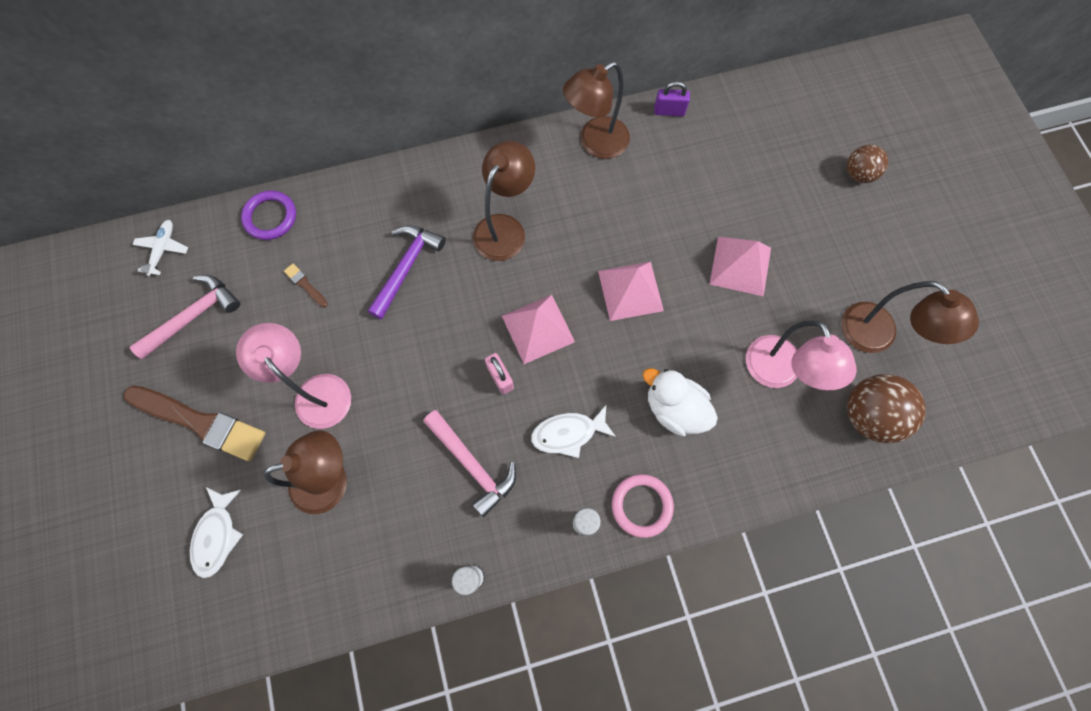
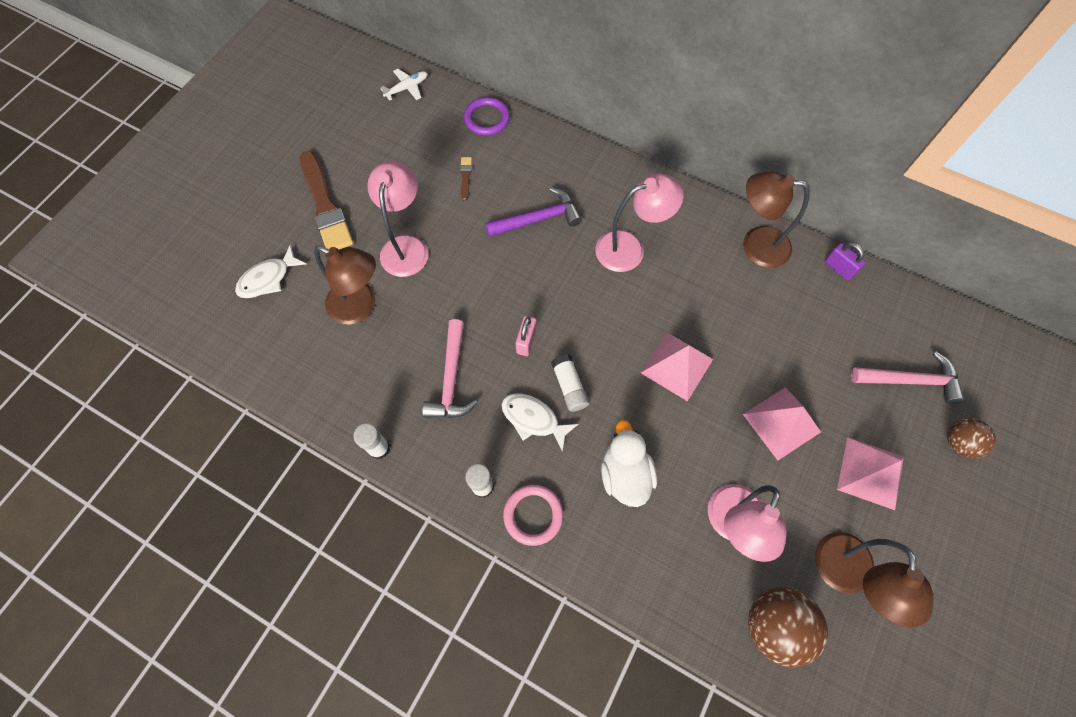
camera: 45 degrees right, 5 degrees down
(193, 316) = (384, 141): pink hammer -> pink hammer (910, 380)
(505, 228) = (630, 248): brown lamp -> pink lamp
(538, 329) = (584, 333): pink pyramid -> pink pyramid (870, 473)
(569, 381) = (569, 386): none -> white glue stick

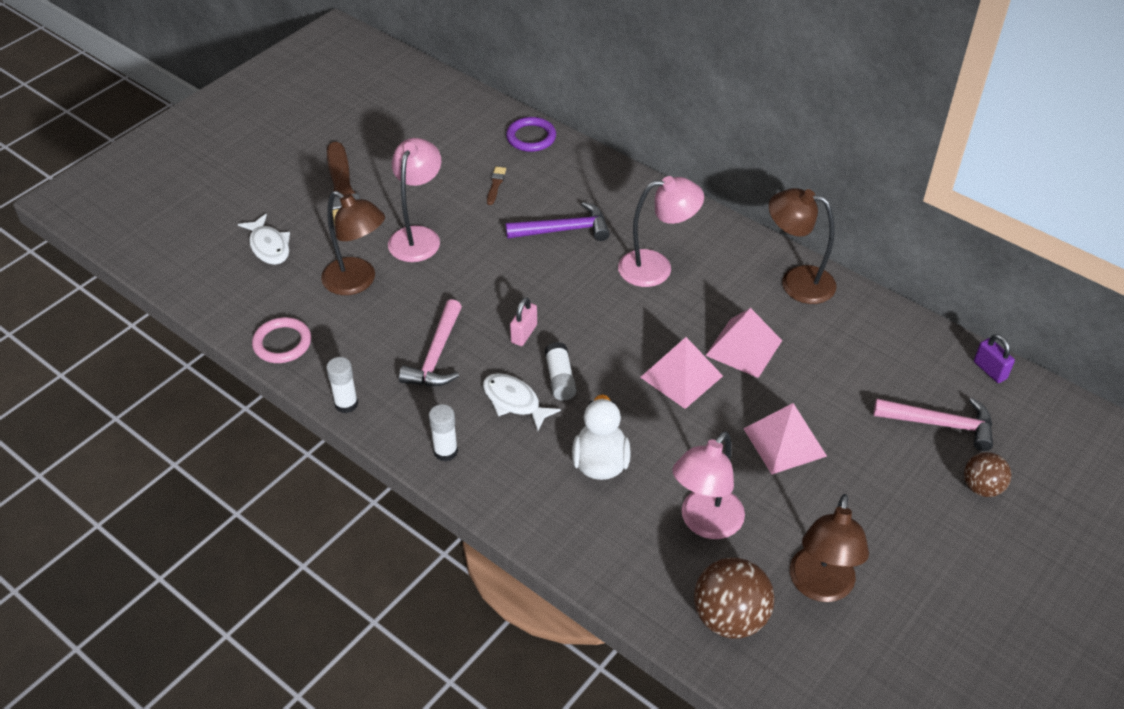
camera: 10 degrees right, 20 degrees down
(268, 279) = (269, 246): white fish -> white fish turned 90 degrees counterclockwise
(407, 88) = (453, 101): white plane -> none
(533, 515) = (493, 483): pink ring -> pink ring (282, 343)
(838, 268) = (885, 314): purple padlock -> purple padlock (990, 370)
(870, 473) = (873, 500): pink pyramid -> pink pyramid (743, 348)

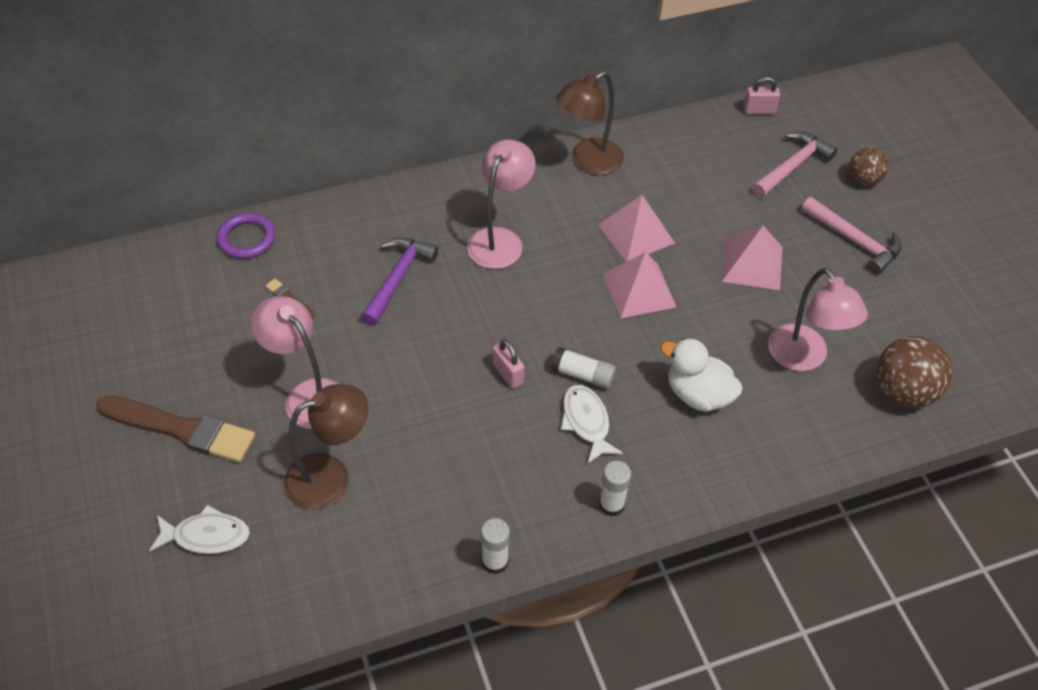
camera: 60 degrees left, 5 degrees up
(282, 343) = (367, 584): pink ring -> none
(436, 355) = (485, 456): pink hammer -> pink hammer (854, 241)
(514, 401) = (586, 422): white fish -> white fish turned 90 degrees clockwise
(820, 587) = (903, 321): brown lamp -> none
(990, 370) = (759, 110): purple padlock -> pink padlock

